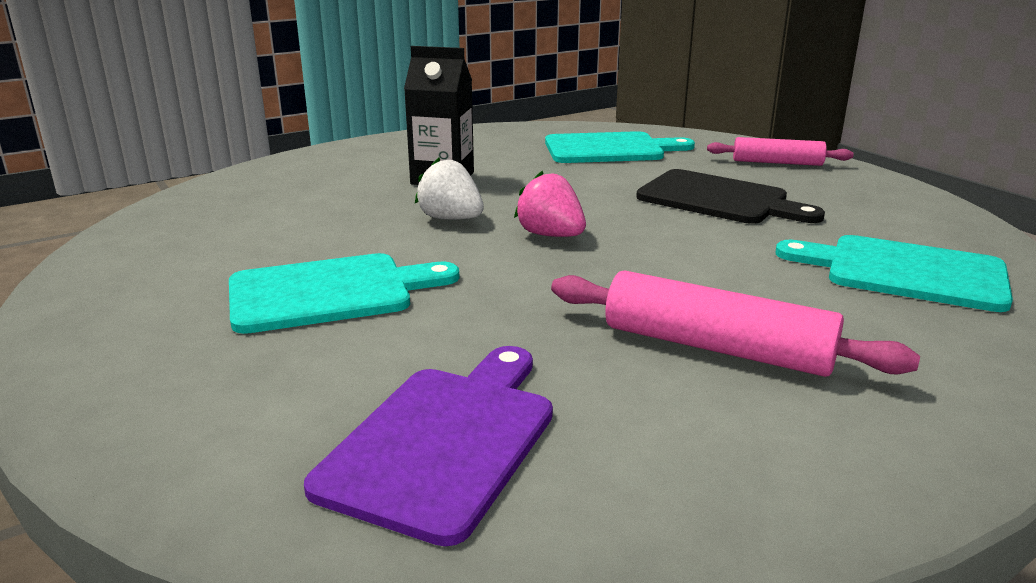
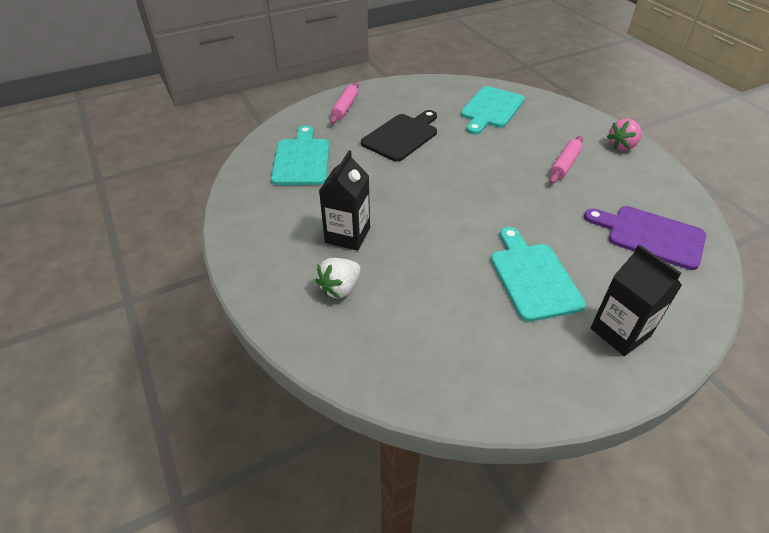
camera: 85 degrees left, 20 degrees up
(163, 362) = (620, 332): none -> black carton
(451, 219) = (425, 232): white strawberry -> white strawberry (340, 288)
(551, 235) = (452, 196): pink strawberry -> pink strawberry (622, 146)
(716, 347) = (564, 164): pink rolling pin -> pink rolling pin, size x0.65

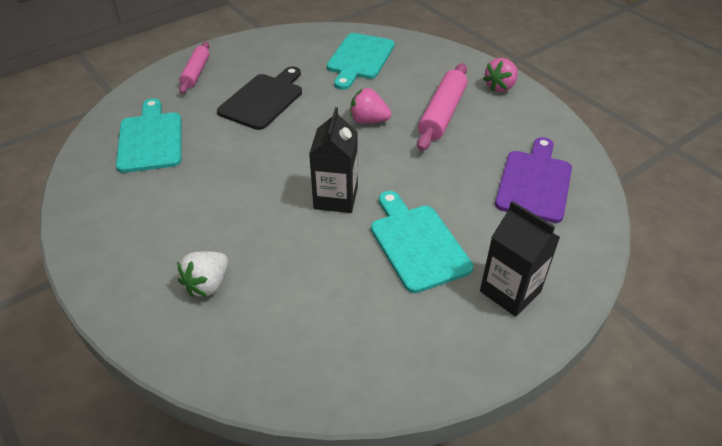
camera: 10 degrees left, 0 degrees up
(347, 235) = (211, 222): black carton -> black carton (336, 198)
(495, 163) = (368, 120): none -> pink strawberry
(564, 164) = (442, 114): pink rolling pin -> pink rolling pin, size x1.54
(650, 236) = (534, 182): purple cutting board -> purple cutting board turned 90 degrees clockwise

